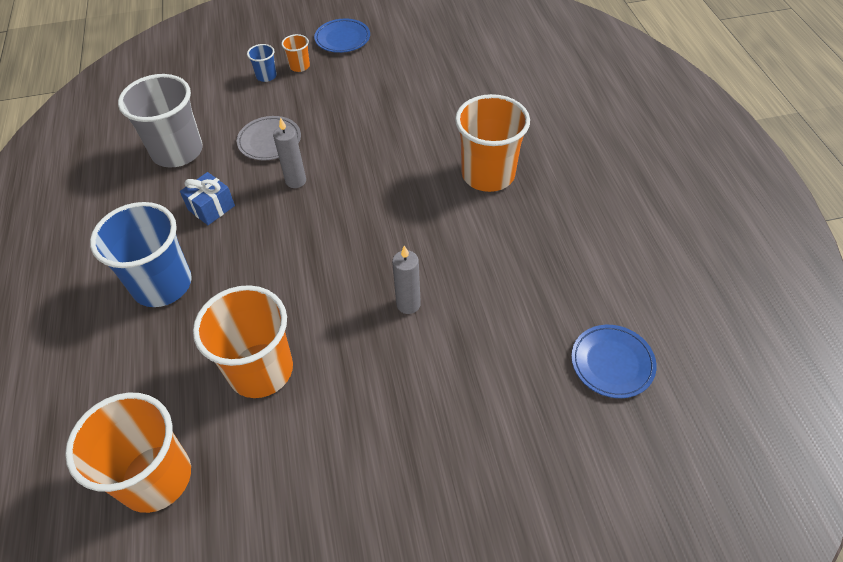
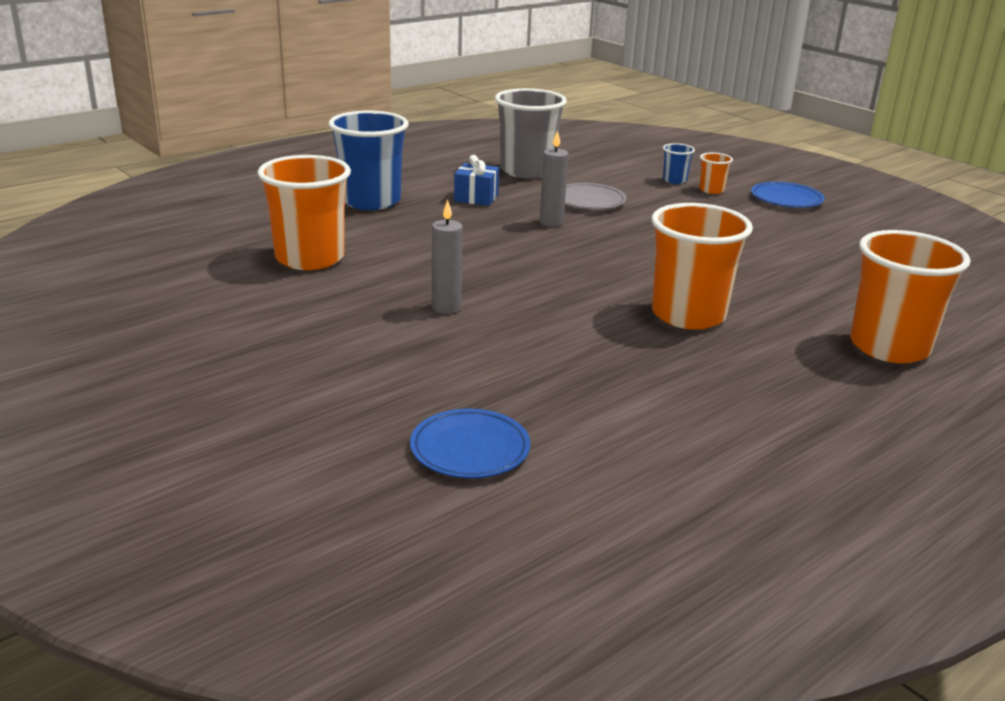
camera: 60 degrees right, 25 degrees down
(156, 478) = (176, 244): orange cup -> orange cup (889, 347)

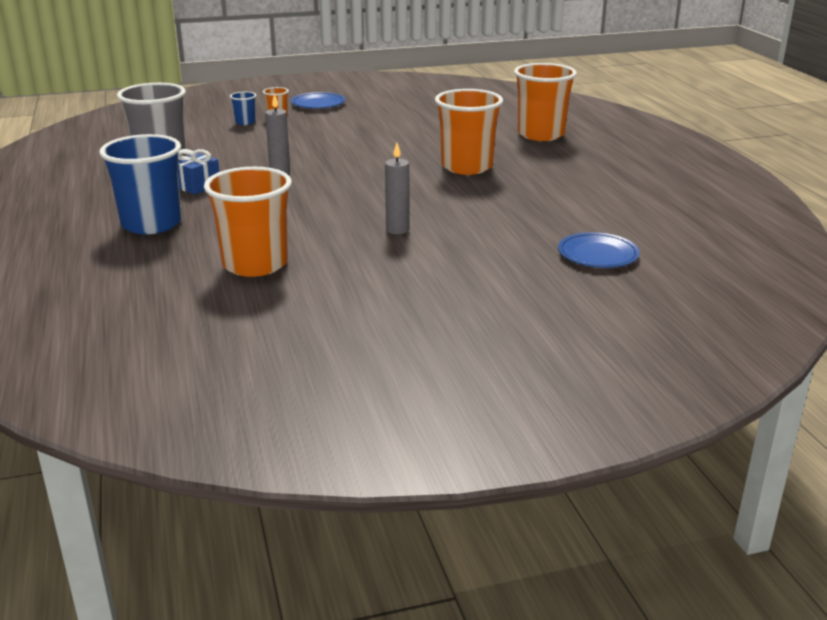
camera: 65 degrees left, 0 degrees up
(589, 201) = (252, 153): grey plate -> none

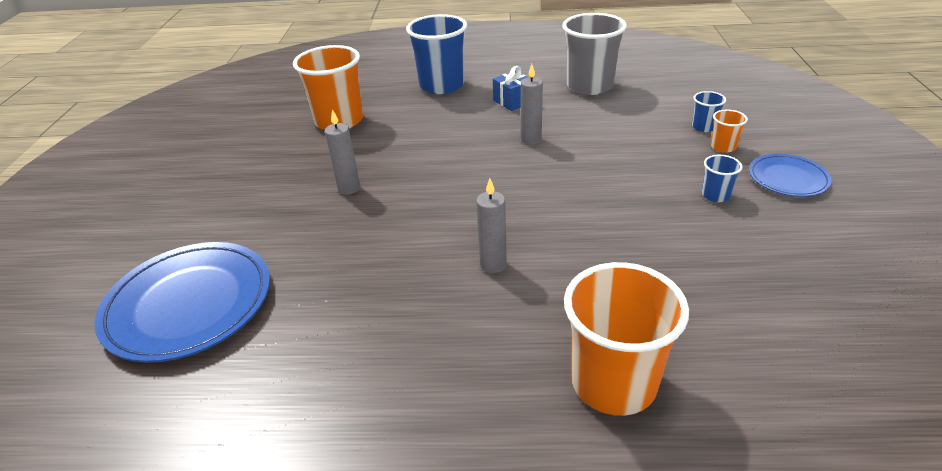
camera: 110 degrees right, 10 degrees up
(347, 119) = (715, 195): none -> blue cup
(466, 167) = (493, 264): orange cup -> grey candle
(598, 254) = (189, 305): blue plate -> blue plate, size x1.85

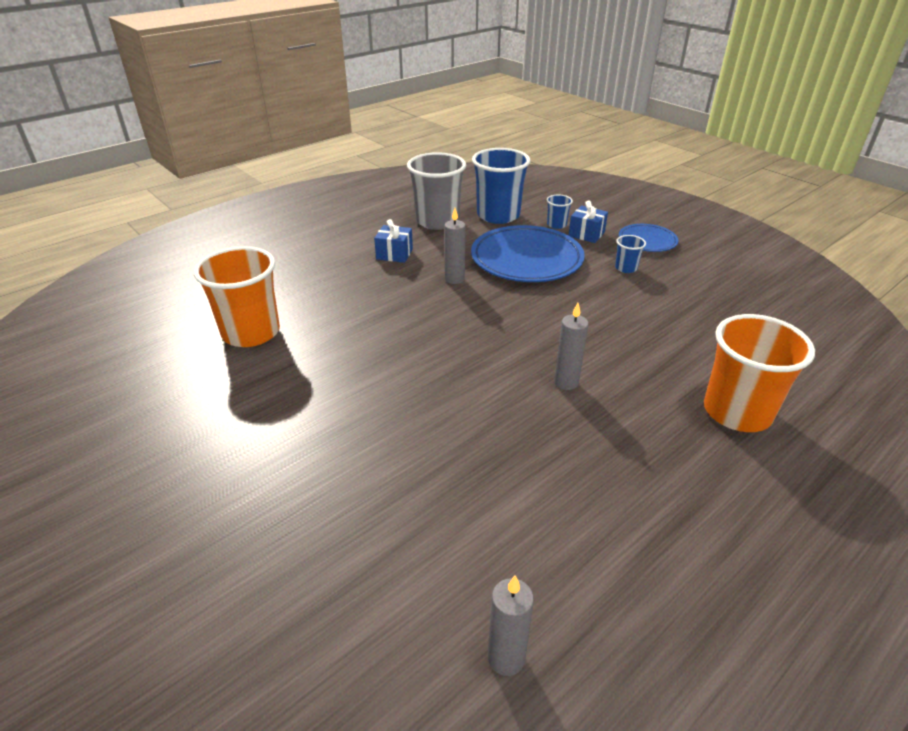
camera: 45 degrees left, 0 degrees up
(189, 305) = (370, 567): blue plate -> blue plate (526, 259)
(349, 188) = (361, 385): grey candle -> grey candle (506, 658)
(441, 85) = (308, 263): blue cup -> blue cup (498, 215)
(723, 147) = (586, 234): orange cup -> blue gift

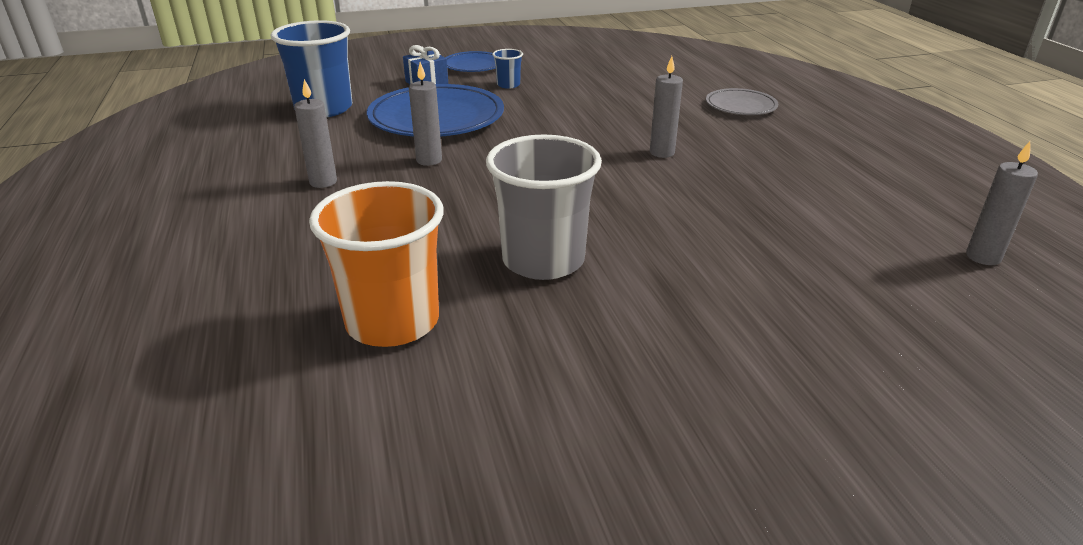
camera: 65 degrees left, 5 degrees down
(394, 254) = (323, 182): blue gift -> grey candle
(437, 221) = (282, 141): grey cup -> grey cup (543, 260)
(556, 225) = (389, 89): blue cup -> none
(737, 412) = (740, 106): orange cup -> grey plate

